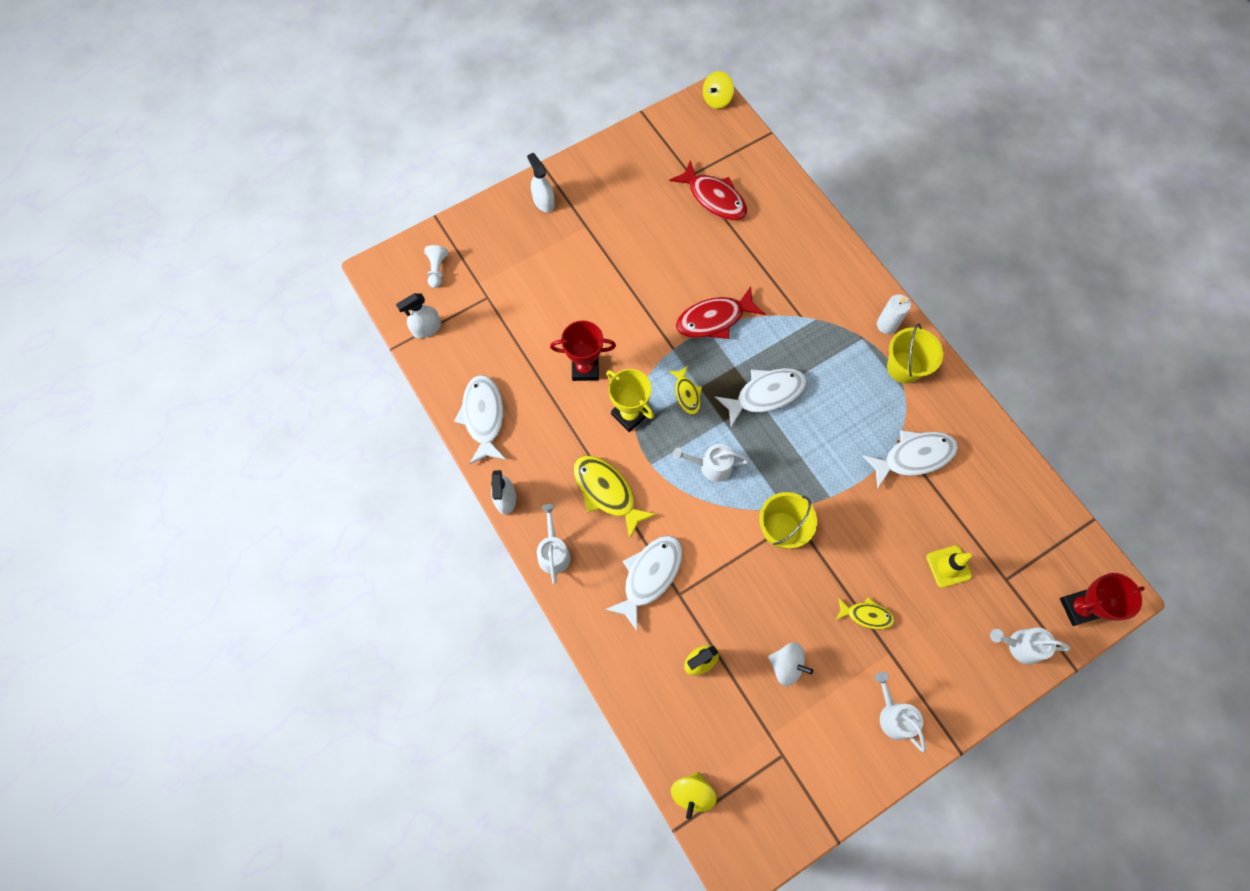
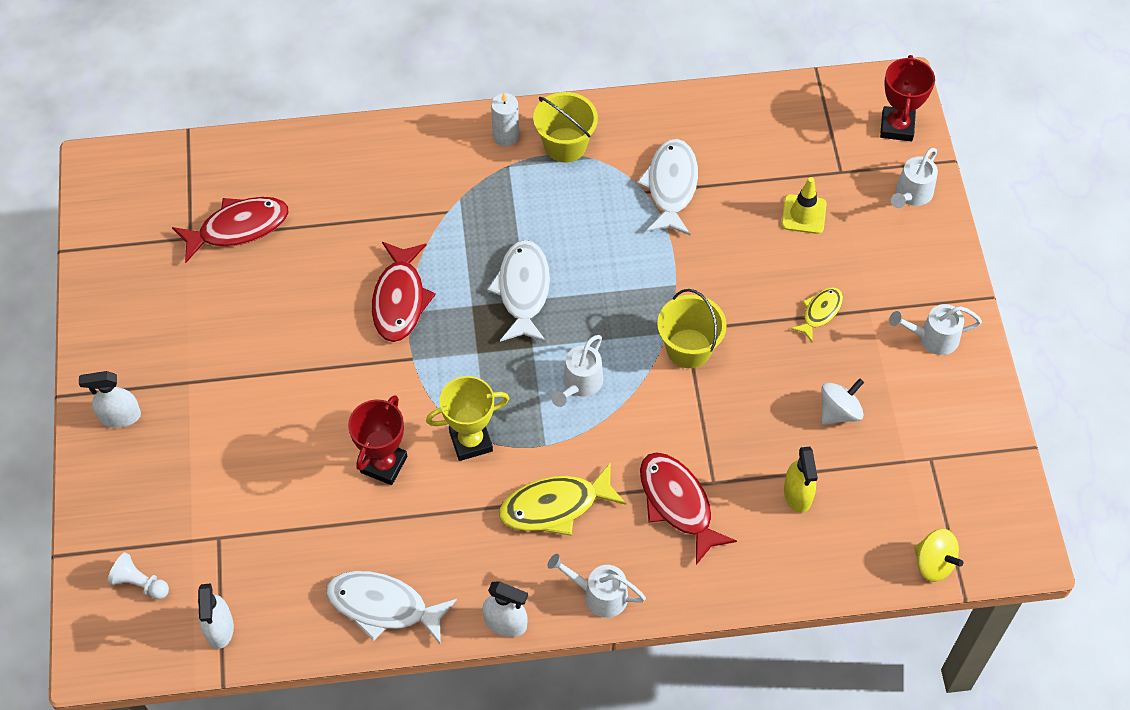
camera: 65 degrees left, 10 degrees down
(649, 576) = (677, 504): white fish -> red fish
(687, 394) = (478, 369): yellow fish -> none
(717, 100) = (102, 163): yellow spinning top -> none

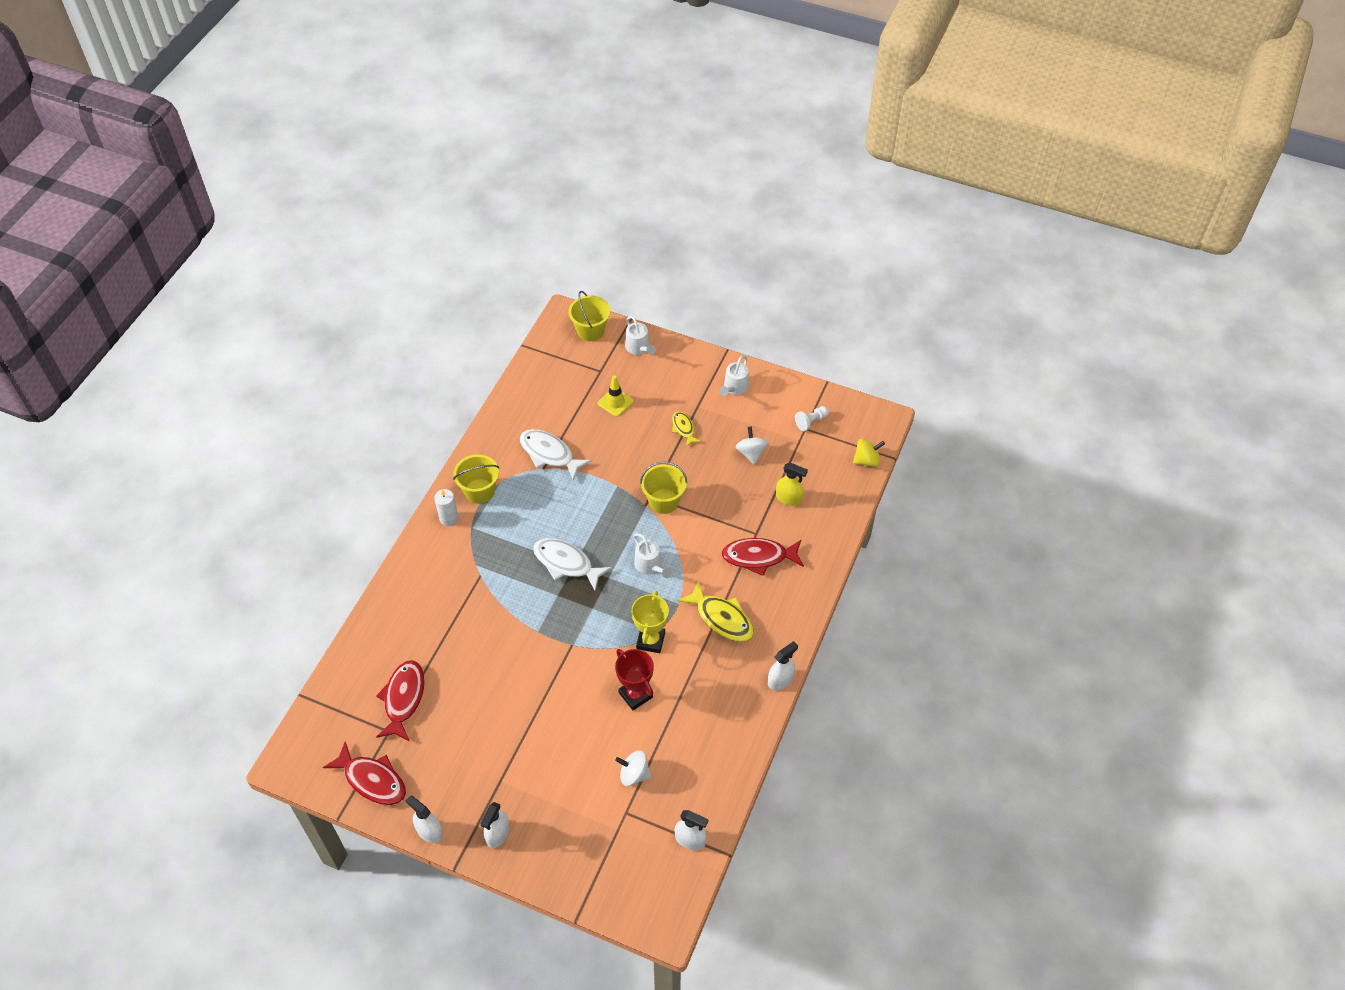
camera: 60 degrees left, 5 degrees down
(88, 346) = (429, 831): none -> white spray bottle
(140, 583) = (629, 874): white pawn -> white pawn (811, 422)
(273, 519) = (634, 774): none -> white spinning top
(383, 606) = (731, 740): white fish -> none
(400, 300) = (525, 631): red fish -> red fish (372, 780)
(555, 506) = (722, 618): yellow fish -> yellow fish turned 60 degrees counterclockwise
(599, 595) = (791, 624): white watering can -> none
(897, 127) = (590, 330): red trophy -> yellow bucket

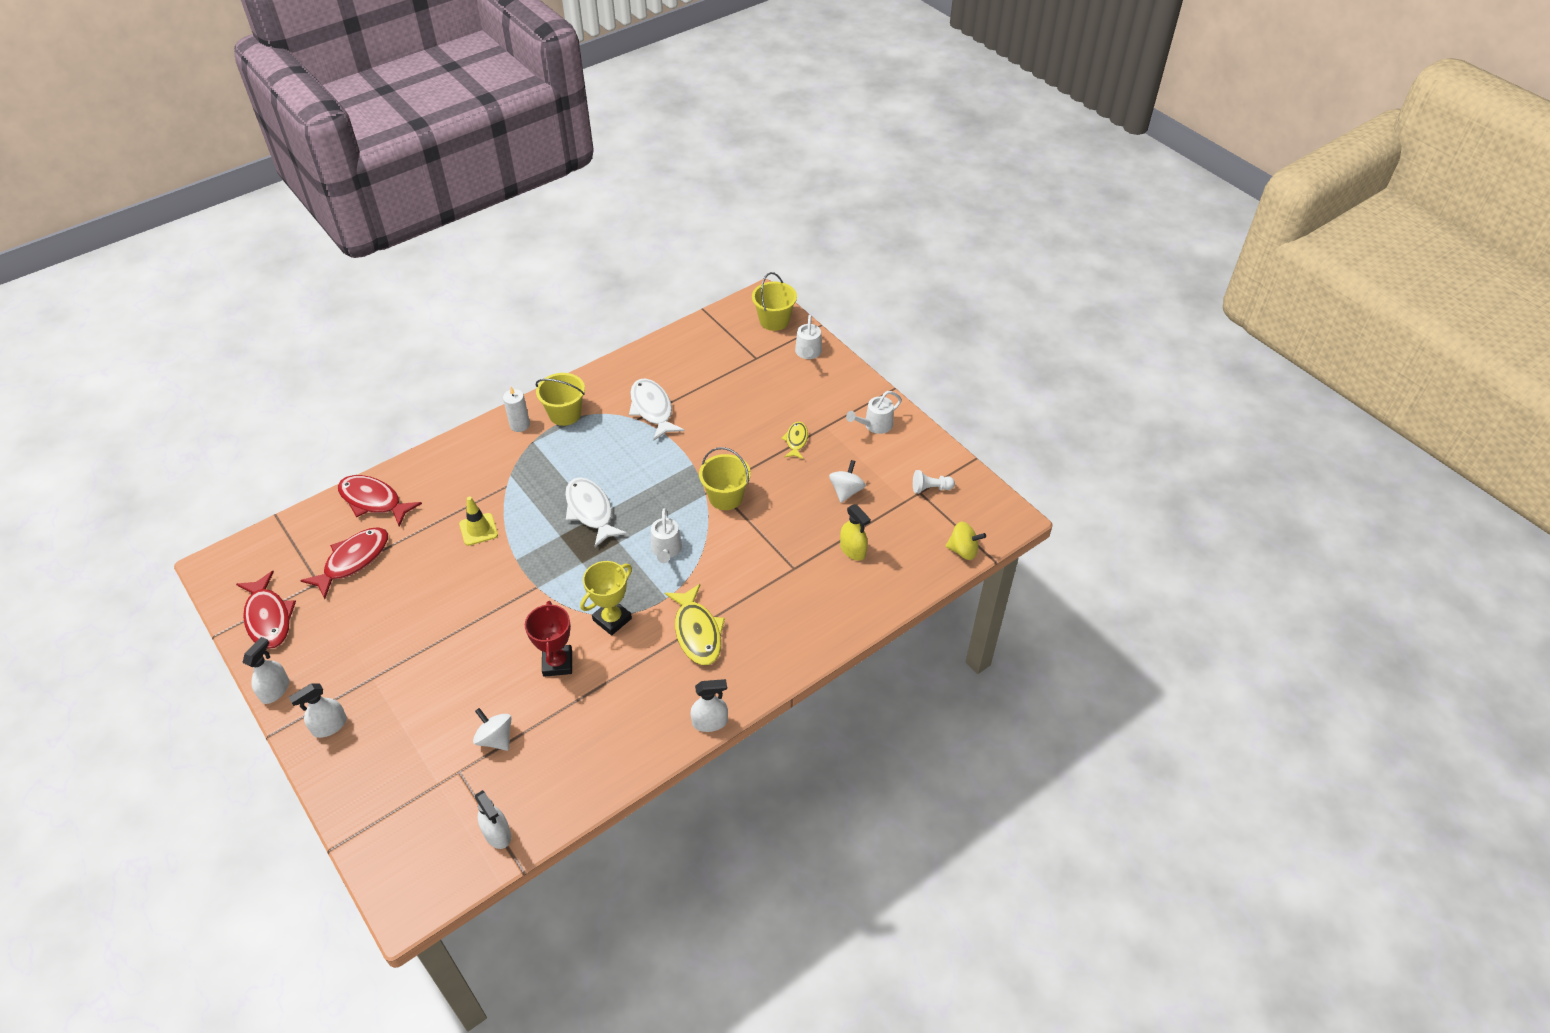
camera: 30 degrees right, 5 degrees down
(429, 831) = (275, 690): white spray bottle -> white spray bottle turned 45 degrees clockwise
(615, 402) = (749, 390): yellow traffic cone -> yellow traffic cone (478, 529)
(758, 557) = (779, 592): red fish -> red fish (373, 501)

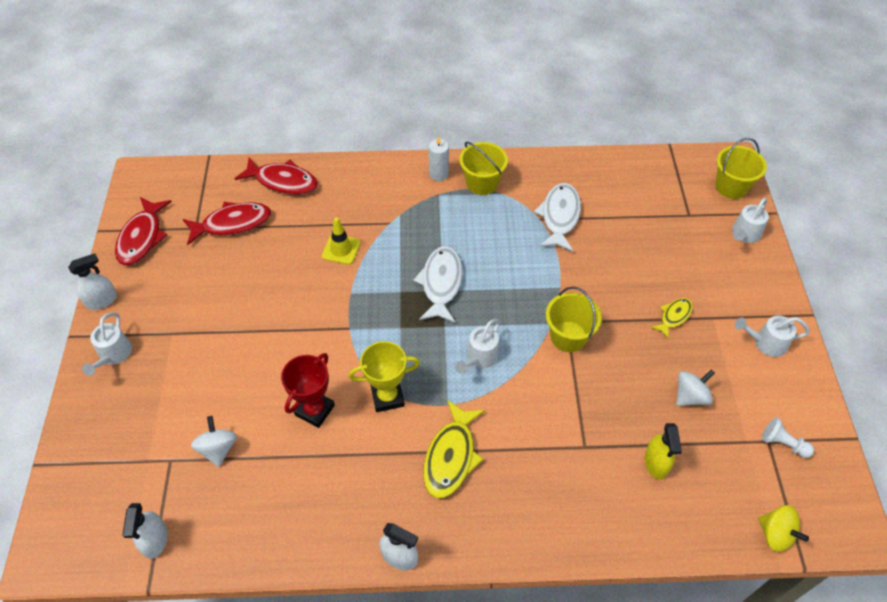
camera: 35 degrees right, 5 degrees up
(329, 726) = (113, 355): white spray bottle -> white watering can
(373, 501) = (283, 181): red fish -> red fish turned 135 degrees clockwise

